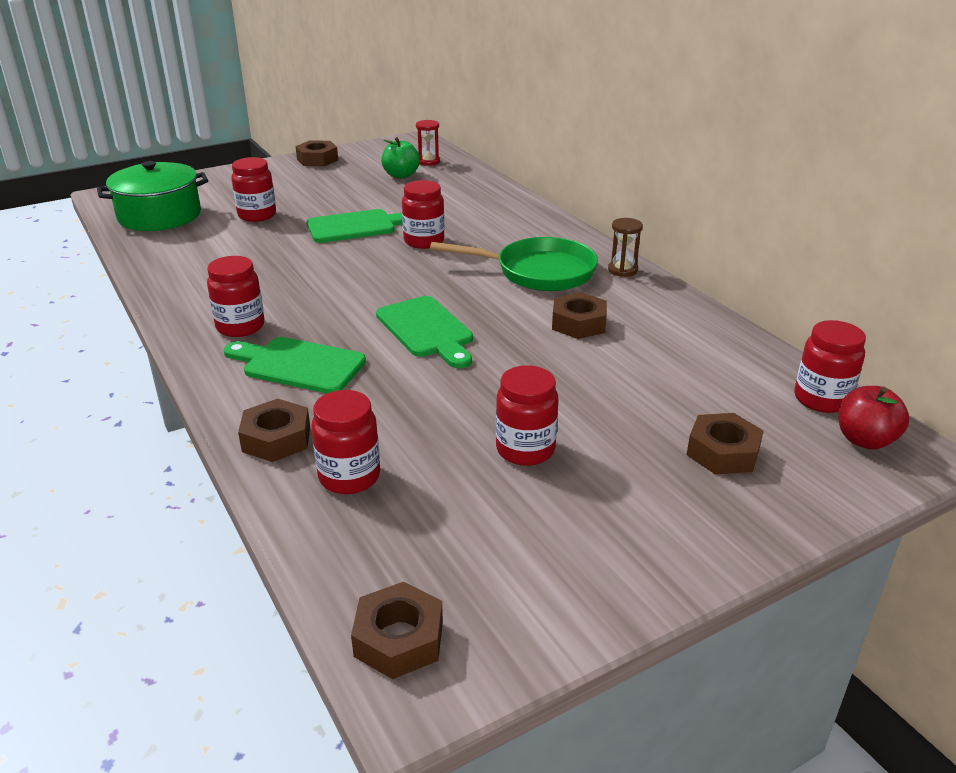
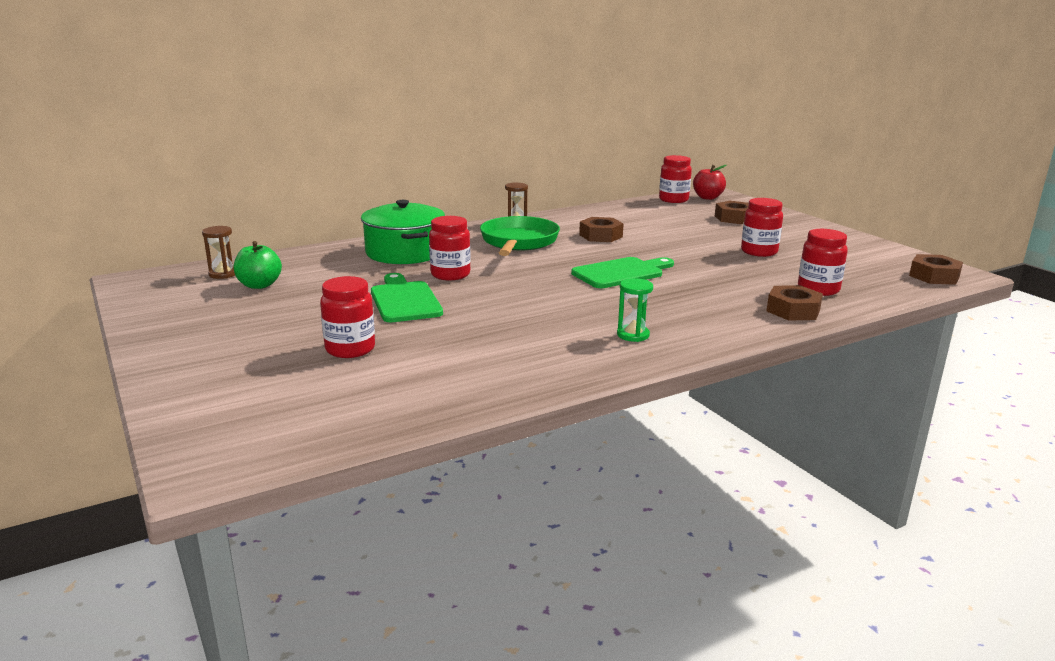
camera: 90 degrees left, 10 degrees down
(159, 216) = (322, 411): green pot -> green pot (405, 252)
(240, 327) = (633, 335): red jar -> green hourglass
(298, 365) = (690, 310): green cutting board -> none
(317, 159) = (160, 328): brown nut -> none
(428, 161) = (223, 274): red hourglass -> brown hourglass

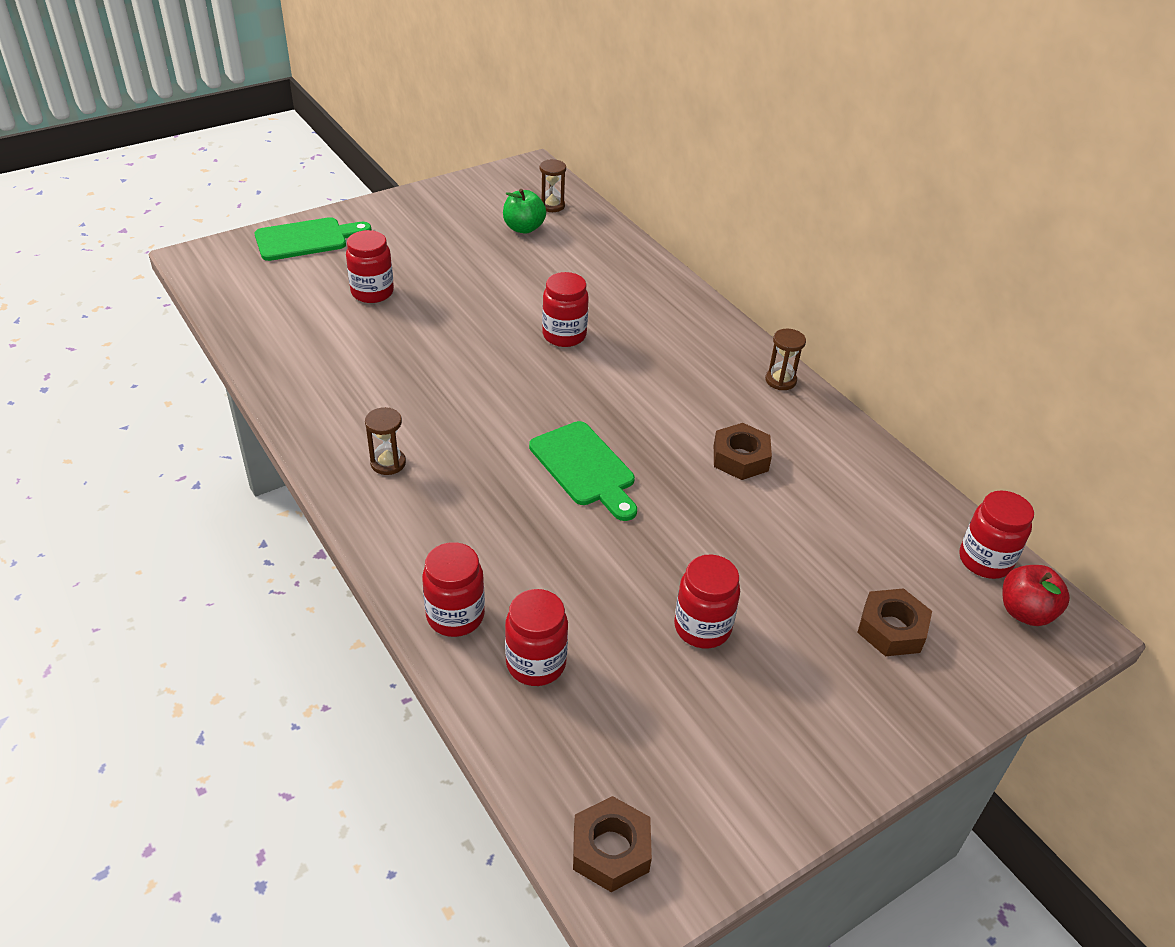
camera: 85 degrees right, 20 degrees up
(404, 300) = (486, 311): green cutting board -> green cutting board (306, 239)
(405, 252) = (635, 300): green pot -> none
(518, 242) = (692, 383): green pan -> none
(633, 335) = (388, 463): green hourglass -> brown hourglass
(793, 310) = (455, 616): brown nut -> red jar

